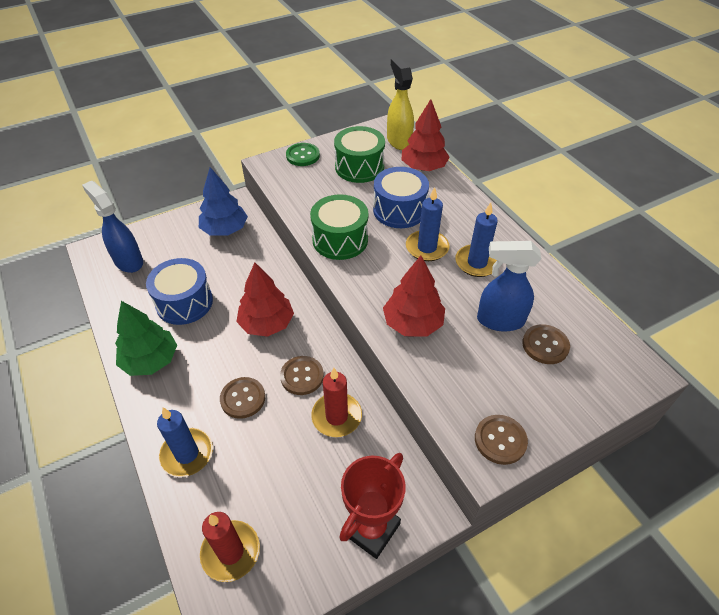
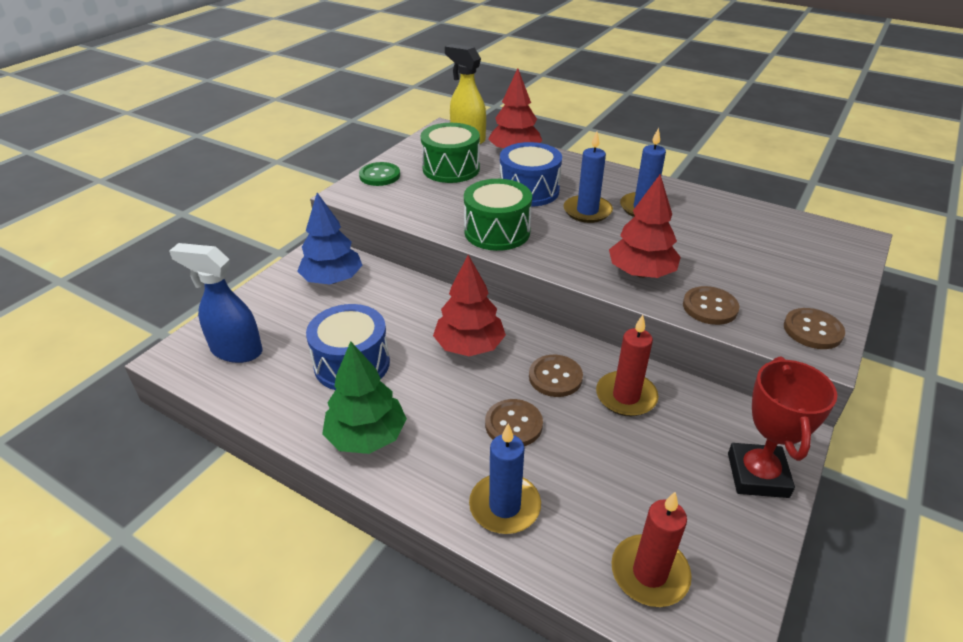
camera: 30 degrees left, 10 degrees down
(499, 320) = (711, 243): blue spray bottle -> none
(545, 345) = (766, 247): brown button -> brown button (710, 307)

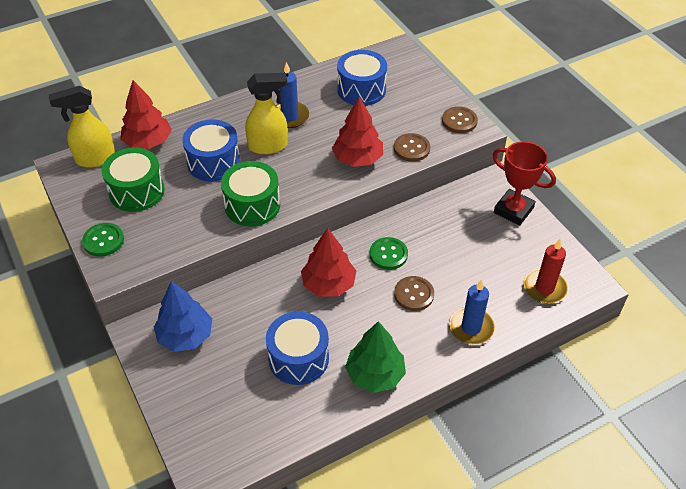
camera: 60 degrees left, 10 degrees up
(236, 351) = (229, 428): blue spray bottle -> none
(555, 377) = (388, 254): brown button -> green button
(587, 211) = (268, 146): blue candle -> yellow spray bottle
(626, 396) = (426, 230): red candle -> none
(750, 236) = (361, 89): none -> blue drum

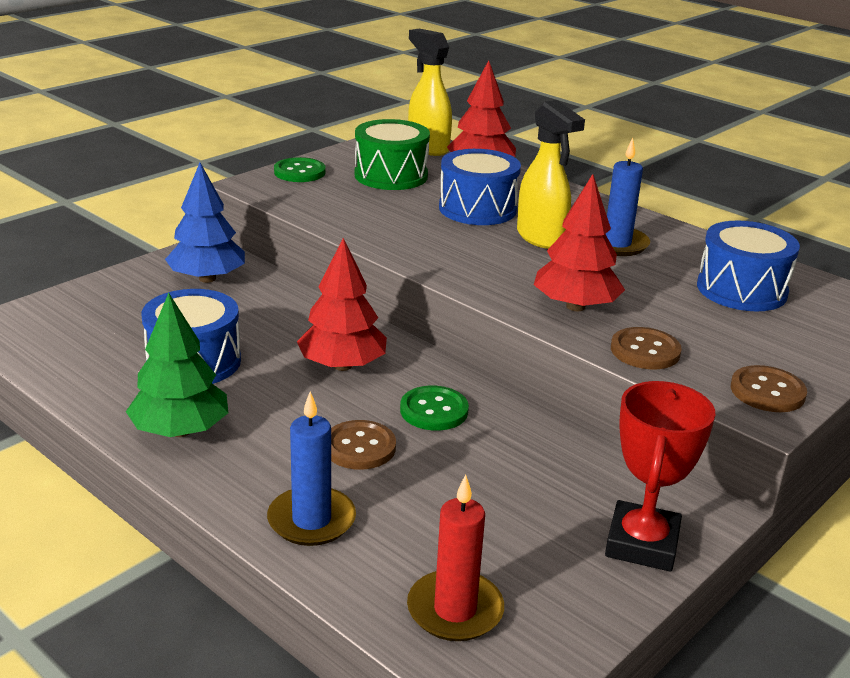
camera: 70 degrees right, 20 degrees down
(252, 205) = (415, 244): green drum -> none

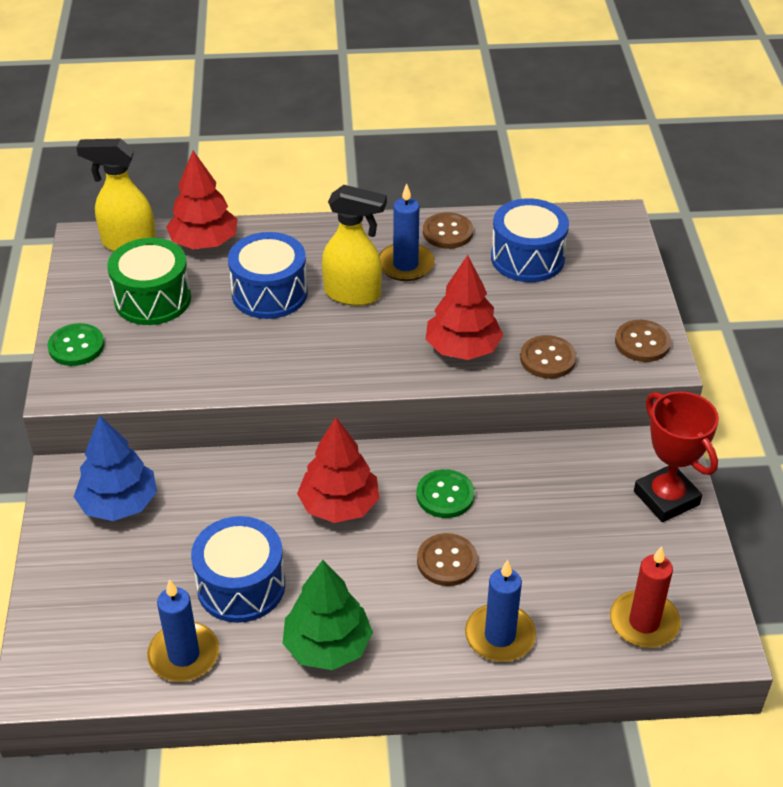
camera: 45 degrees left, 15 degrees up
(90, 370) = (184, 655): none -> blue candle
(690, 245) = (447, 232): none -> brown button

